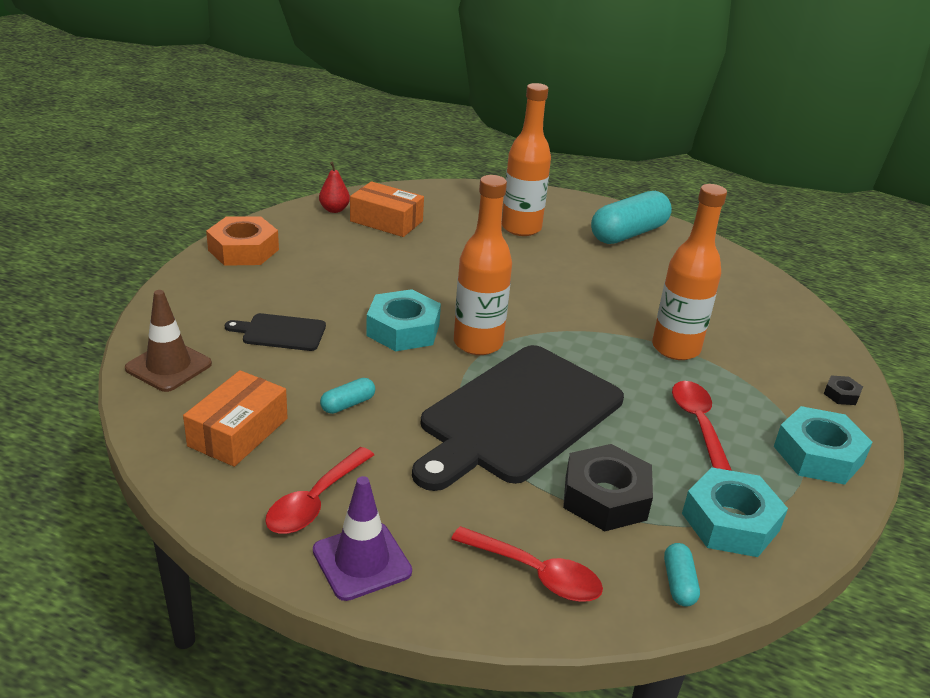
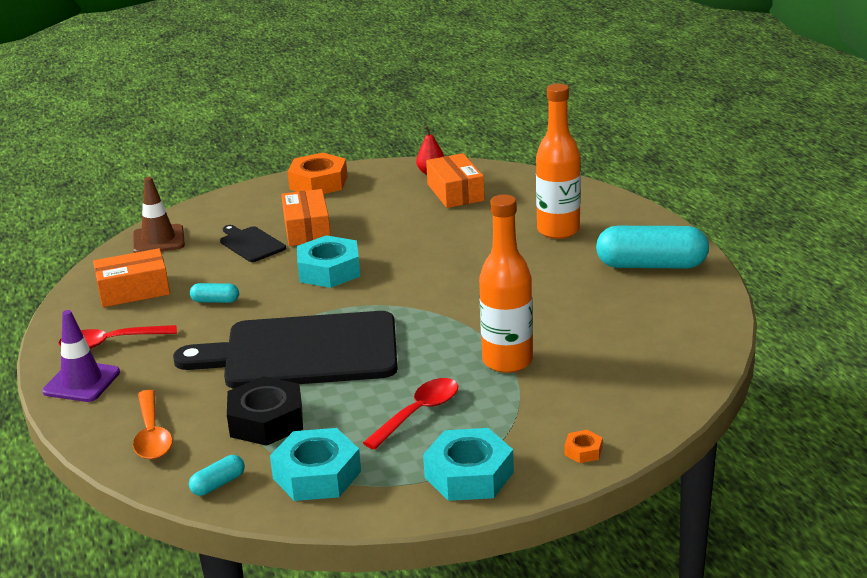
camera: 50 degrees right, 5 degrees down
(313, 298) = (307, 229): none -> orange box
(478, 343) = (363, 298): orange bottle -> none
(536, 573) = (152, 435): red spoon -> orange spoon
(841, 394) = (583, 451): black nut -> orange nut

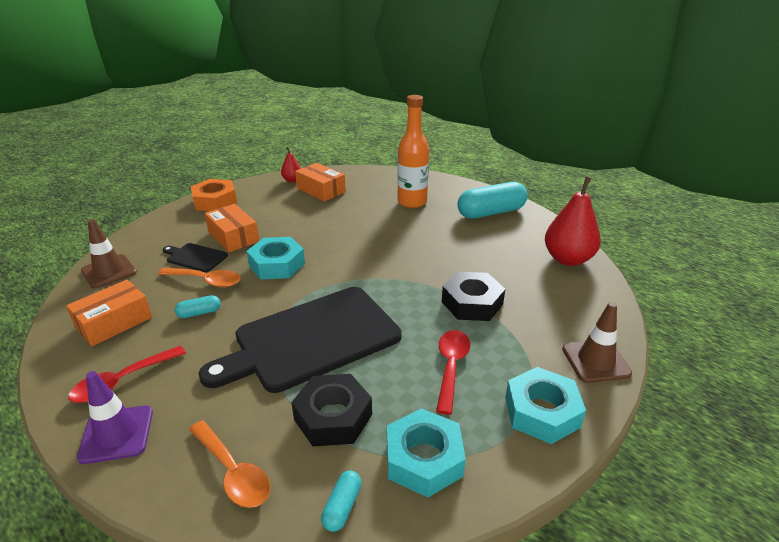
camera: 30 degrees left, 5 degrees up
(244, 271) = (206, 281): none -> orange spoon
(507, 361) = (472, 303): orange bottle -> black nut
(583, 451) = (595, 361): orange nut -> brown traffic cone
(686, 344) = (568, 259): none -> red pear

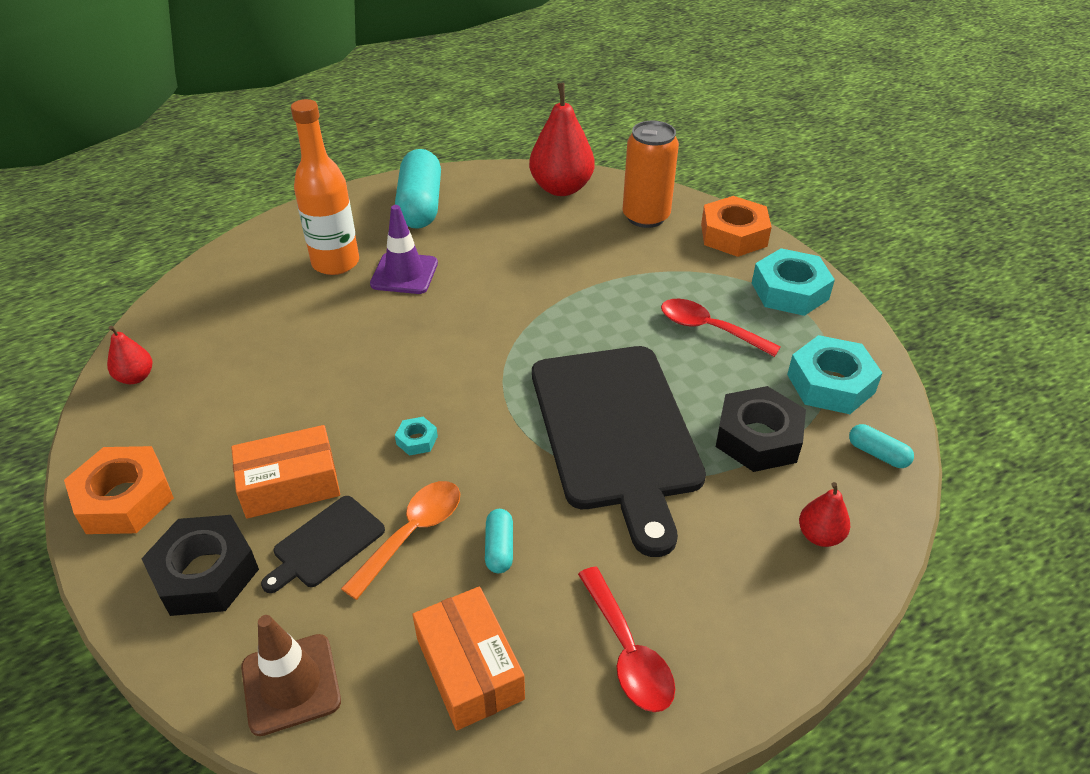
camera: 70 degrees left, 10 degrees up
(116, 434) = (733, 655): purple traffic cone -> purple traffic cone (404, 274)
(233, 472) = (819, 535): orange spoon -> red pear
(277, 264) = (417, 440): turquoise nut -> turquoise nut, size x0.45
(321, 190) = (210, 348): orange box -> none
(472, 303) = (607, 281): black nut -> black nut (205, 573)
(572, 306) = (646, 217): none -> orange can
(595, 361) = (733, 235): brown traffic cone -> orange nut

